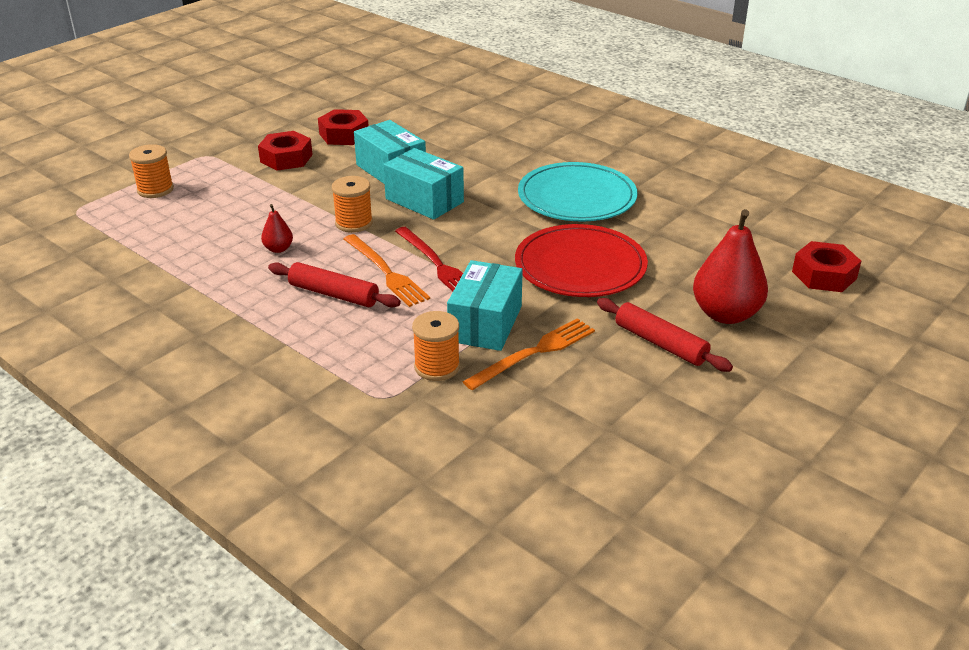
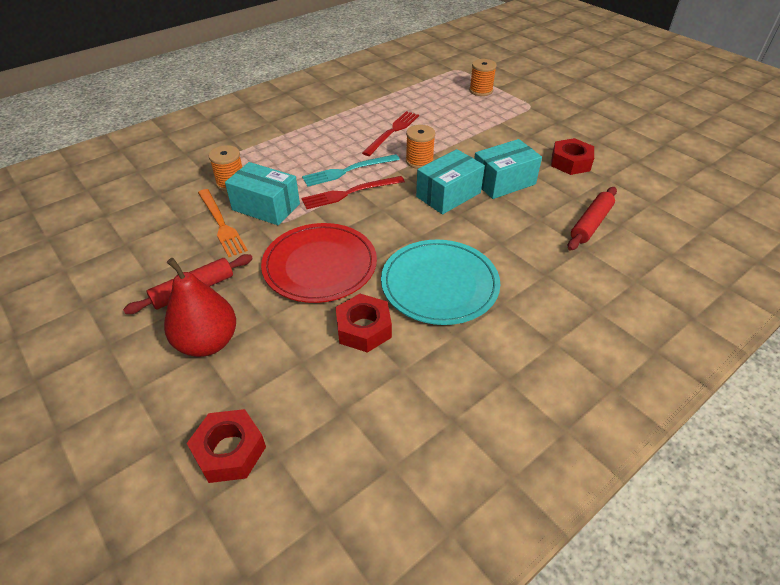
camera: 100 degrees right, 10 degrees up
(278, 249) = (392, 132): red pear -> red fork
(286, 158) = (526, 136): red nut -> red nut (364, 329)
(334, 294) = (330, 150): red rolling pin -> red rolling pin (591, 224)
(386, 272) = (348, 171): orange fork -> turquoise fork

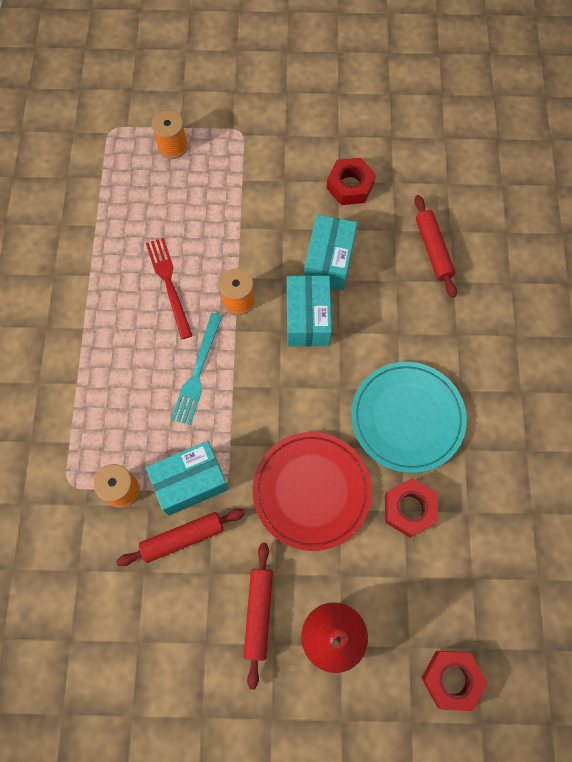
camera: 50 degrees left, 25 degrees up
(221, 224) = (183, 538): orange fork -> red rolling pin
(350, 193) = (233, 395): red fork -> none

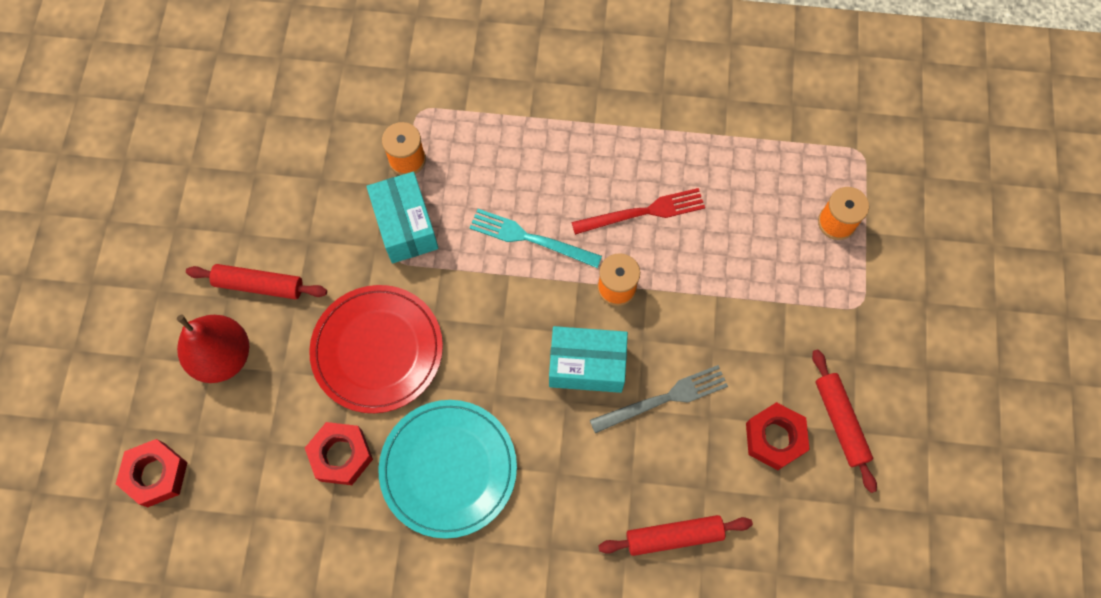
camera: 95 degrees right, 0 degrees up
(183, 538) = (348, 216): red rolling pin -> red rolling pin (840, 422)
(329, 261) = (663, 399): turquoise box -> grey fork

